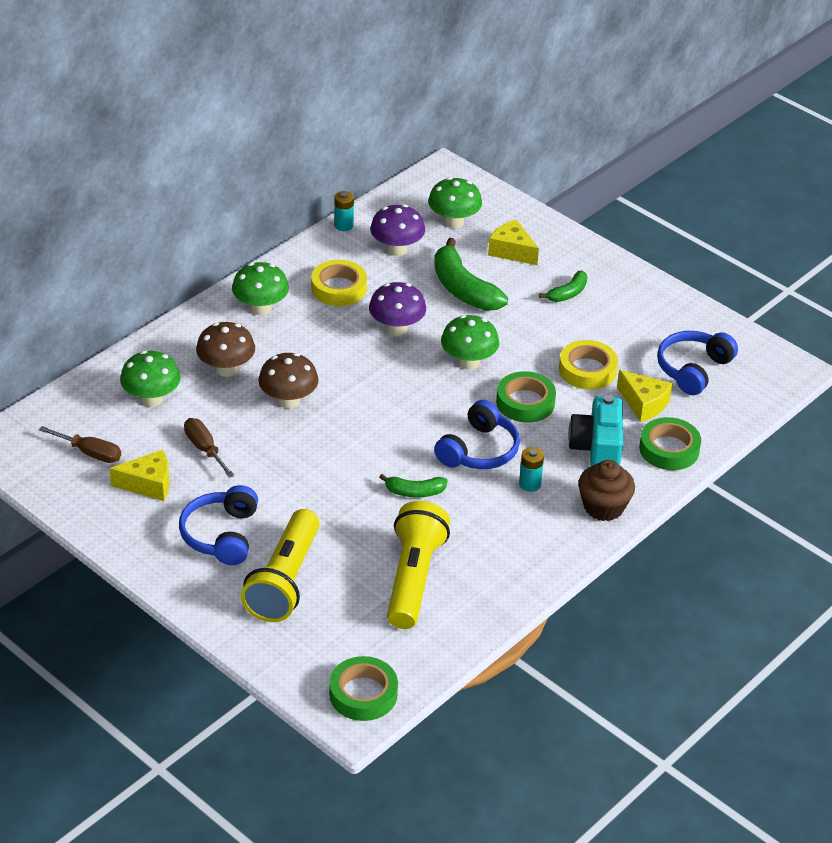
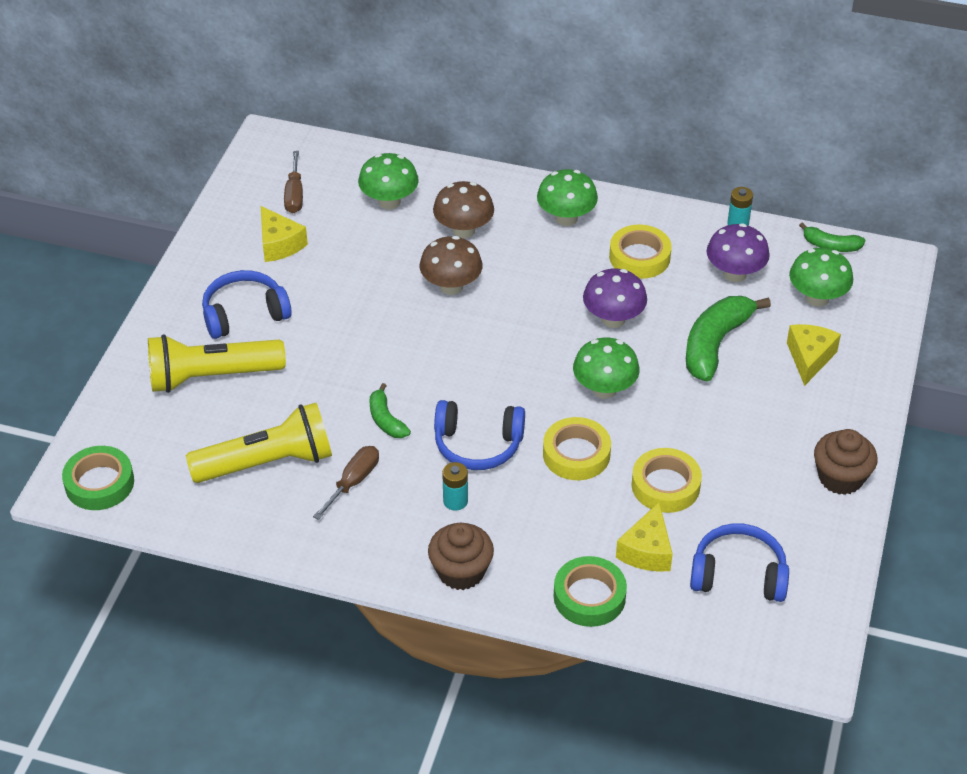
camera: 65 degrees right, 5 degrees up
(205, 449) = (347, 260): brown screwdriver -> brown screwdriver (353, 482)
(525, 402) = (576, 454): green tape -> yellow tape
(568, 293) = (779, 426): green banana -> green banana (831, 246)
(597, 448) = (548, 535): turquoise camera -> none
(635, 286) = (840, 478): none -> brown cupcake

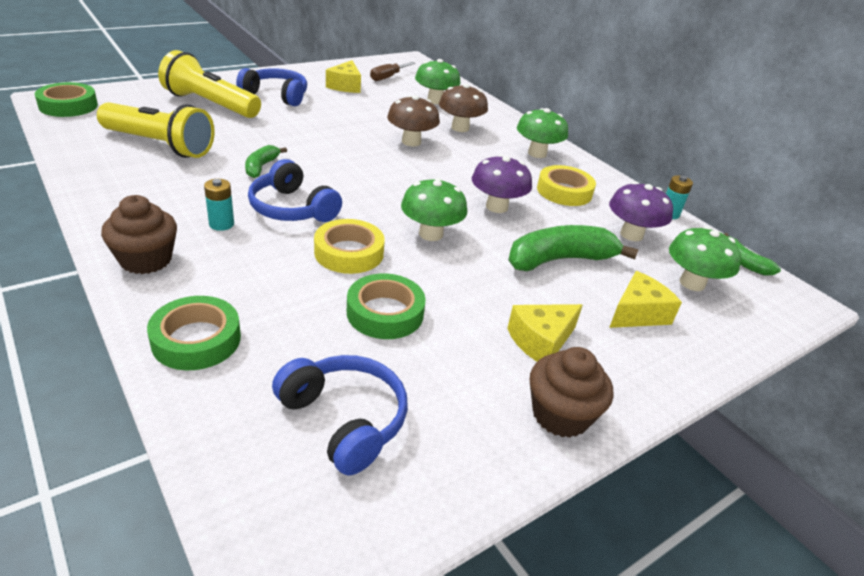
camera: 35 degrees right, 10 degrees down
(353, 482) = (184, 179): brown screwdriver -> none
(647, 551) = (296, 343): yellow cheese -> yellow cheese (541, 341)
(665, 485) = (385, 313): yellow tape -> green tape

